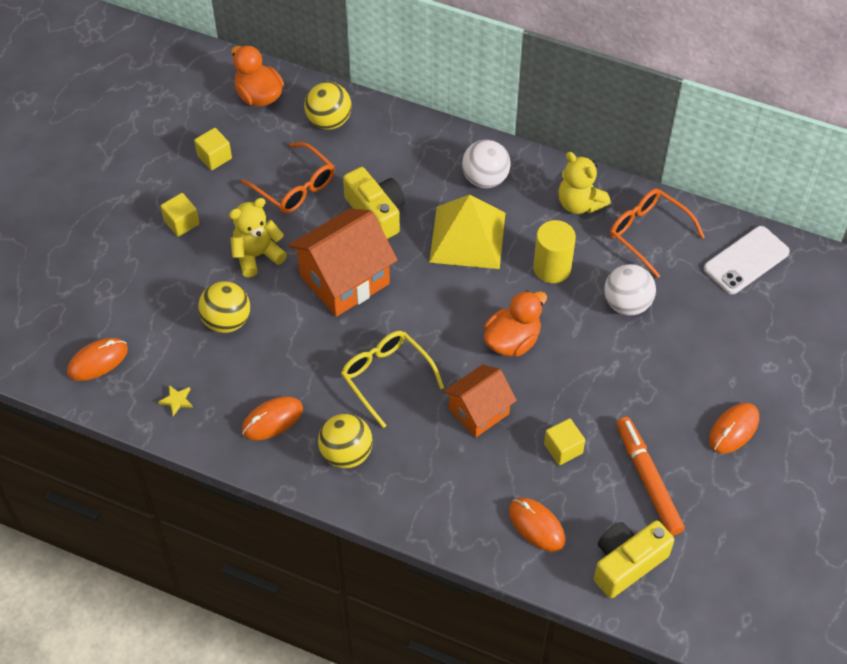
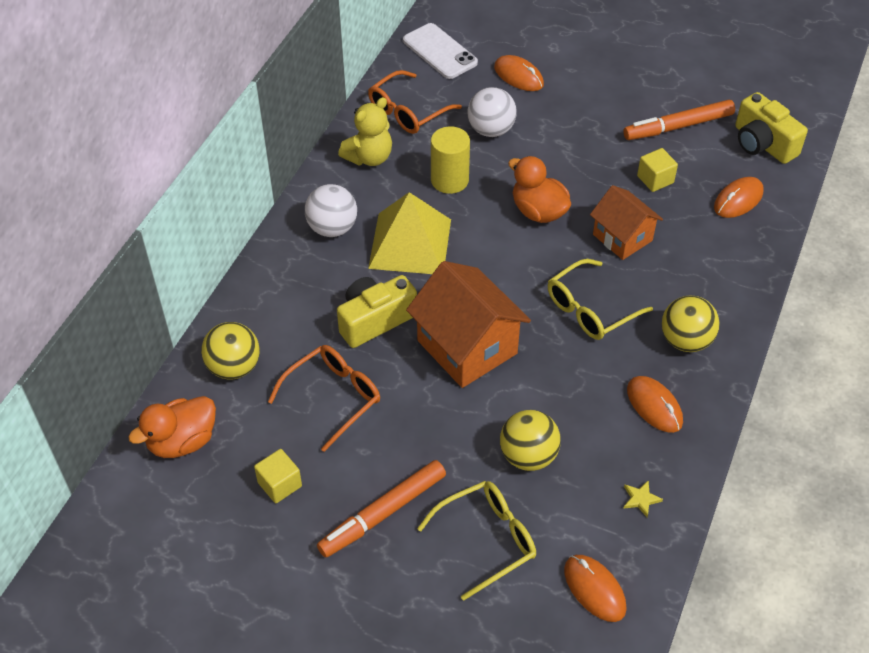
camera: 90 degrees left, 5 degrees down
(150, 290) = (487, 540): none -> yellow glasses
(181, 222) = (383, 513): yellow cube -> orange marker
(257, 255) = (434, 431): yellow teddy bear -> none
(733, 429) = (620, 72): orange mouse -> orange mouse (518, 76)

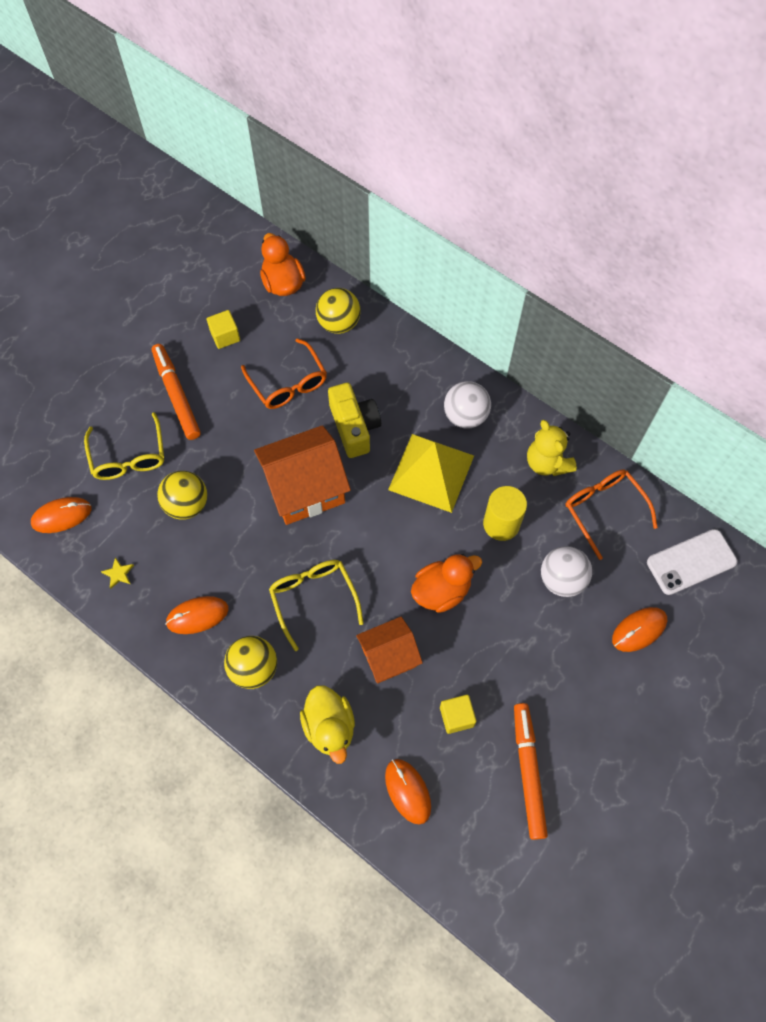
camera: 105 degrees right, 15 degrees up
(711, 267) = (329, 727): none -> yellow duck
(762, 144) = (482, 855): yellow camera -> none

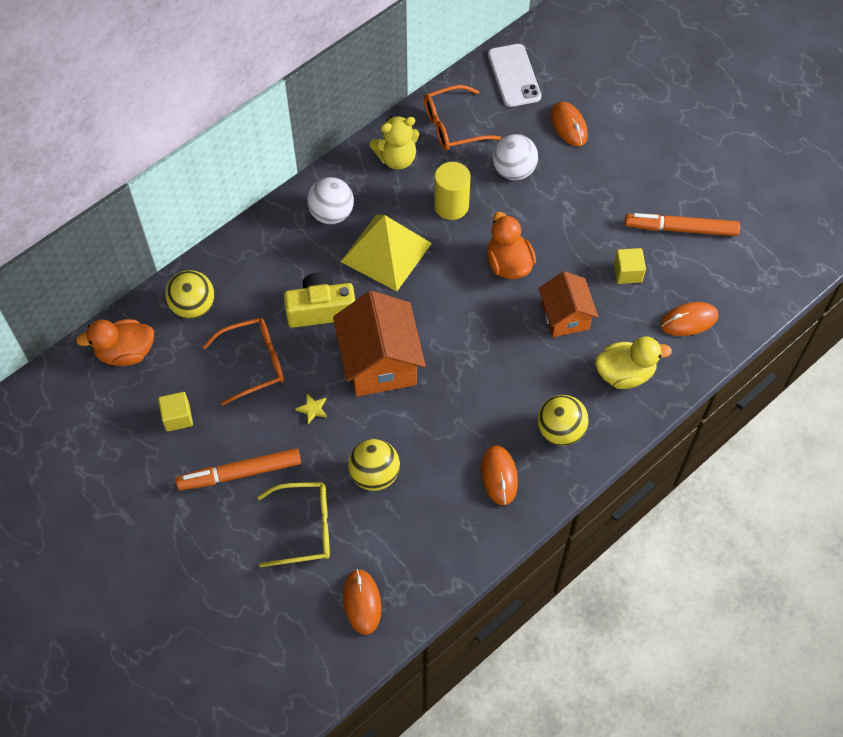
camera: 80 degrees left, 5 degrees down
(118, 574) = (440, 548): yellow star -> yellow star (312, 409)
(313, 598) = (498, 370): yellow glasses -> none

